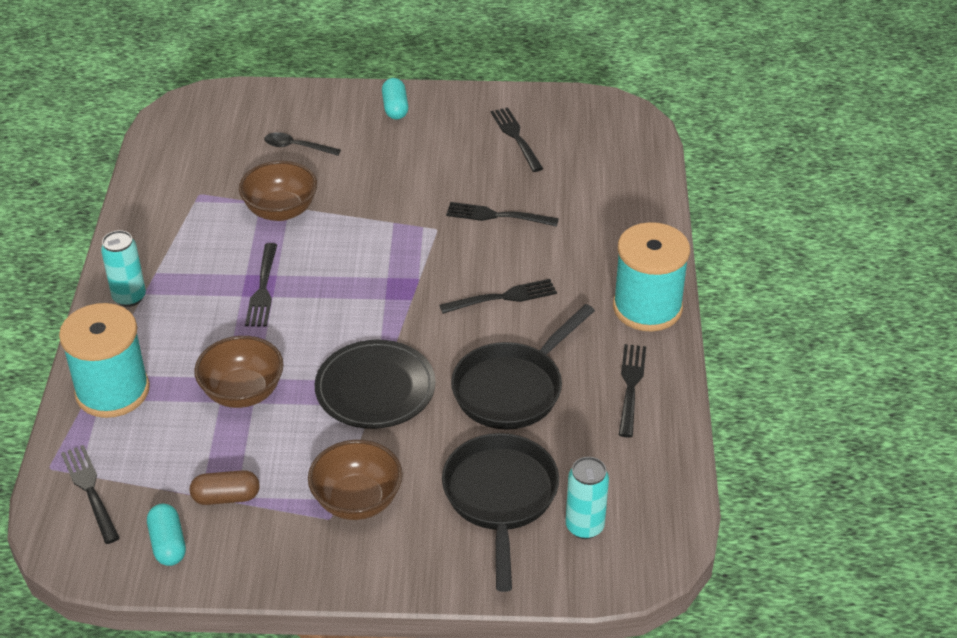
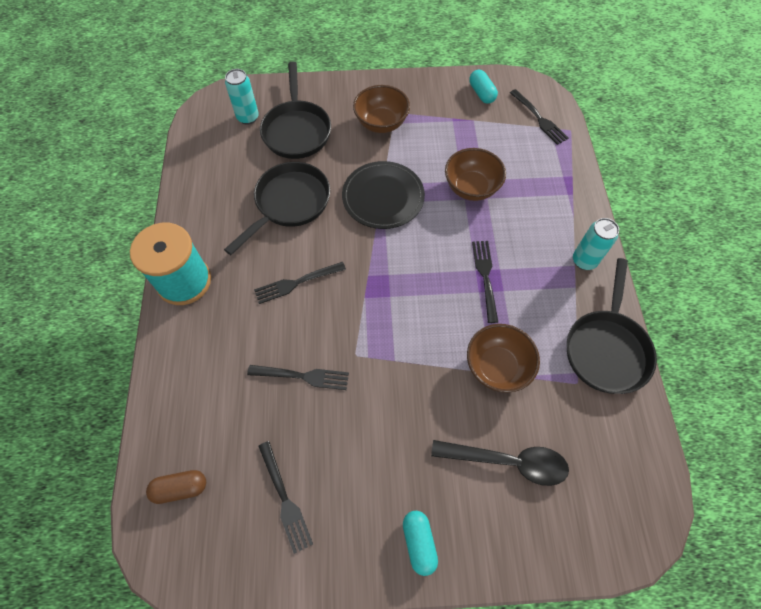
camera: 175 degrees right, 20 degrees up
(112, 391) = (558, 182): turquoise spool -> none
(151, 218) = (606, 348): none -> black pan
(226, 497) = (458, 120): brown capsule -> brown capsule (180, 488)
(296, 147) = (508, 462): black spoon -> black spoon, size x1.68
(631, 386) = (207, 211): black fork -> none

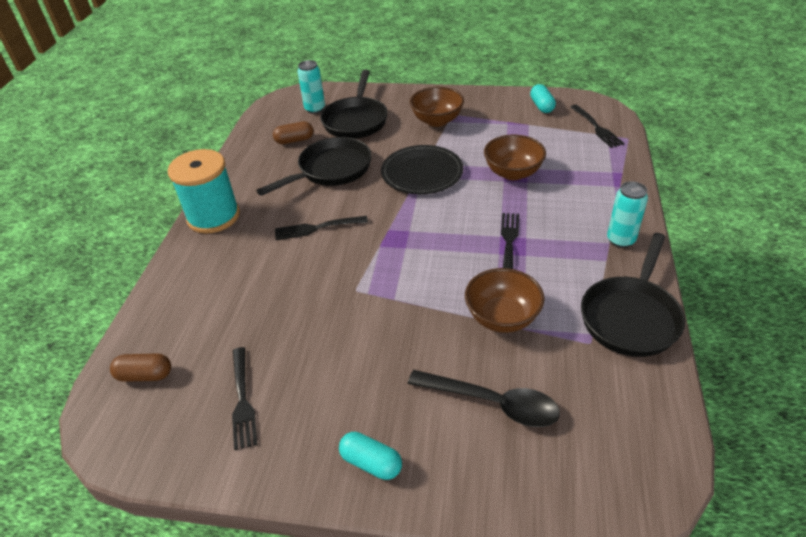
camera: 15 degrees right, 20 degrees down
(239, 165) = (294, 140): none -> brown capsule
(302, 376) = (297, 300): black fork -> none
(419, 542) = (371, 462): turquoise capsule -> turquoise capsule turned 60 degrees counterclockwise

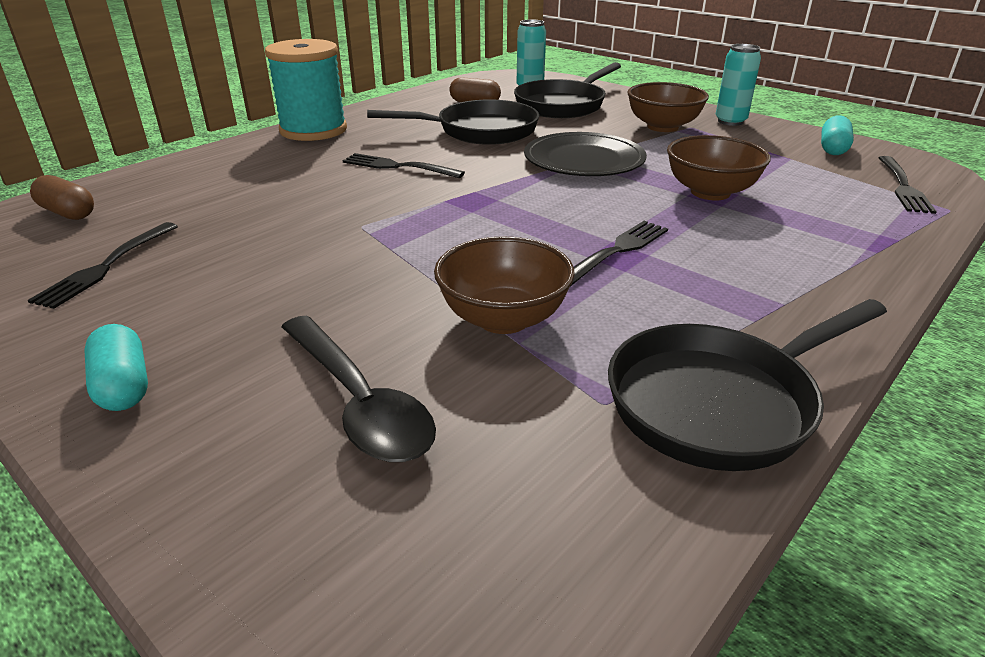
camera: 30 degrees right, 10 degrees down
(620, 240) = (809, 307): turquoise can -> turquoise can (730, 121)

